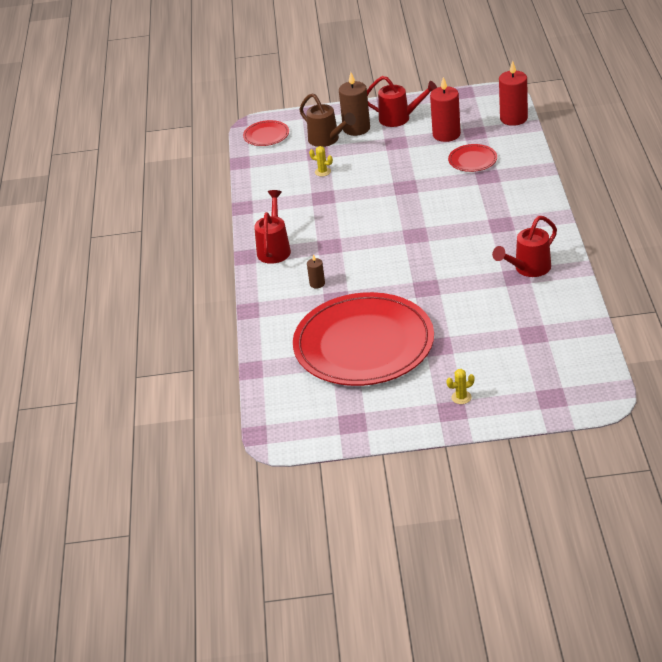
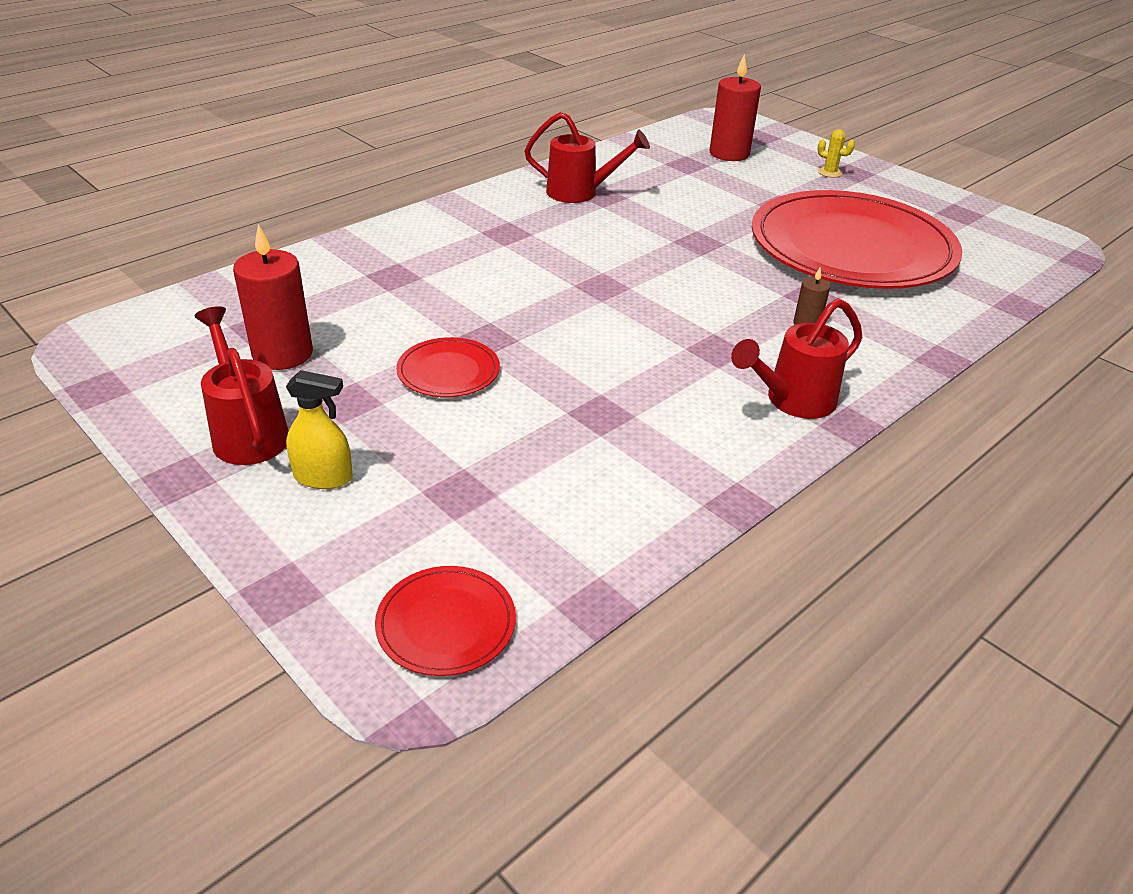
camera: 135 degrees left, 0 degrees up
(322, 172) = (522, 451): yellow cactus -> none
(327, 140) = (399, 501): brown watering can -> none
(356, 128) = (323, 477): brown candle -> yellow spray bottle
(472, 160) = (354, 302): red plate -> red plate (448, 371)
(513, 118) = (186, 304): red candle -> red candle (729, 153)

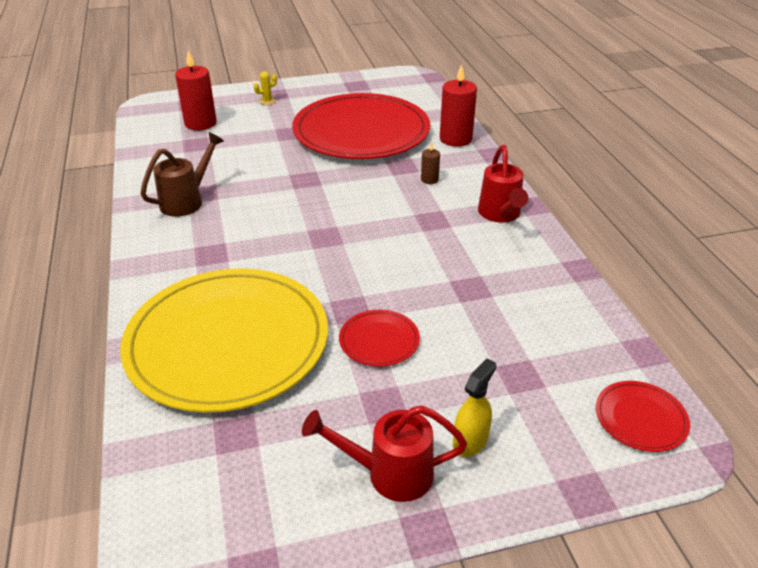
camera: 60 degrees left, 0 degrees up
(282, 354) = (290, 427): red candle -> red candle (455, 139)
(380, 284) = (227, 342): none -> yellow plate
(580, 193) = (187, 201): red watering can -> brown watering can

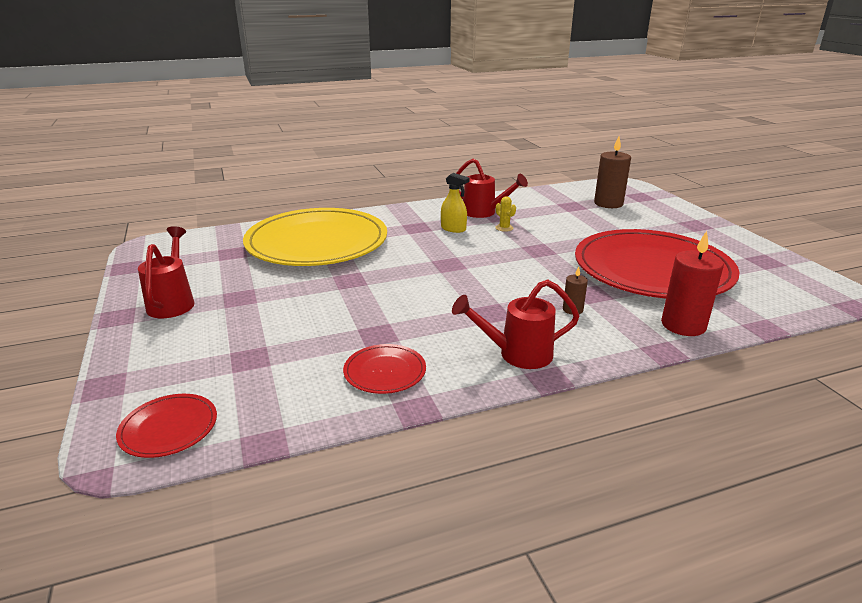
camera: 85 degrees right, 10 degrees down
(187, 201) = (484, 212): brown watering can -> red watering can
(200, 123) = (608, 203): red candle -> brown candle
(267, 101) = (676, 223): yellow cactus -> yellow cactus (504, 228)
(379, 340) = (309, 293): red plate -> red plate (385, 371)
(470, 441) = (186, 333): yellow spray bottle -> yellow spray bottle (453, 229)

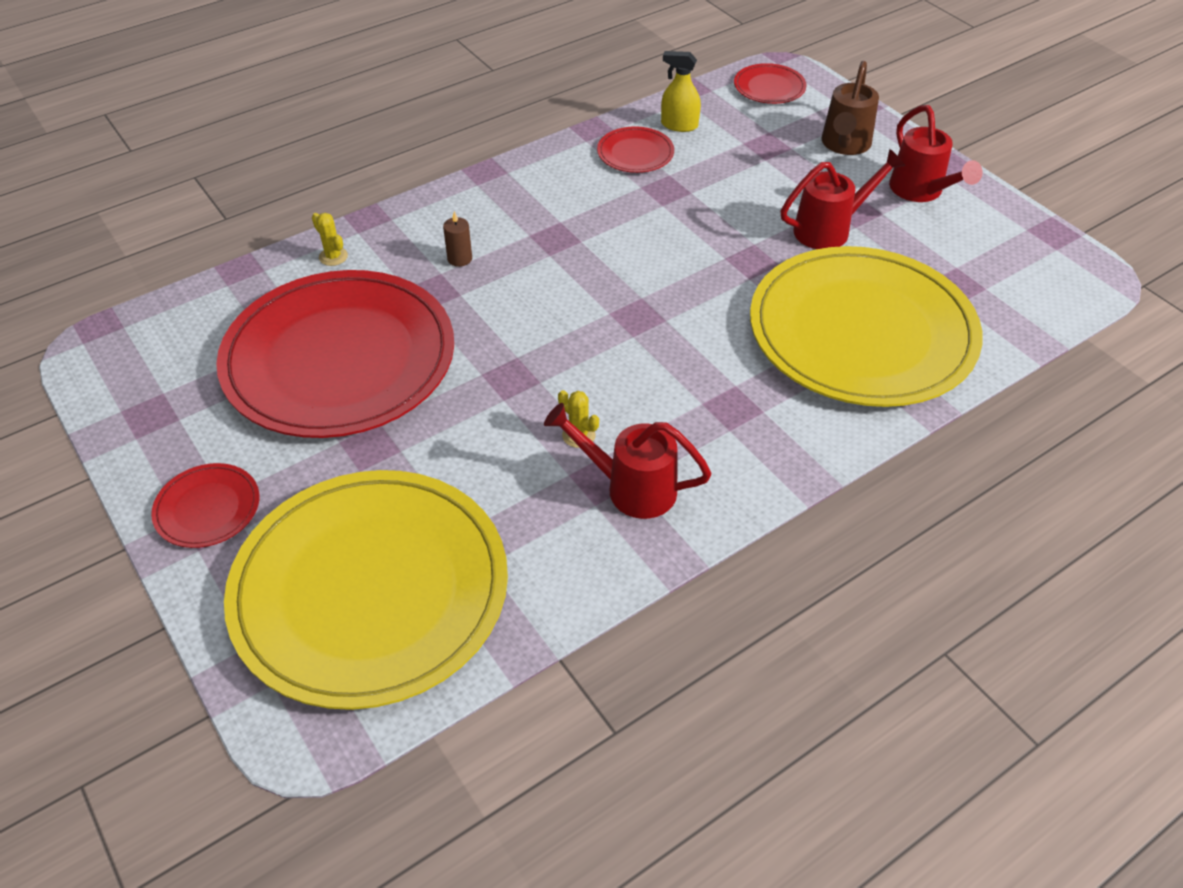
camera: 165 degrees right, 20 degrees up
(179, 346) = (844, 145): none -> brown watering can
(453, 229) = (667, 414): yellow spray bottle -> yellow spray bottle (679, 125)
(517, 354) = (516, 190): red watering can -> red watering can (829, 229)
(608, 203) = (370, 590): brown candle -> yellow plate
(683, 325) = (333, 256): red candle -> yellow cactus
(701, 228) = (207, 508): none -> red plate

